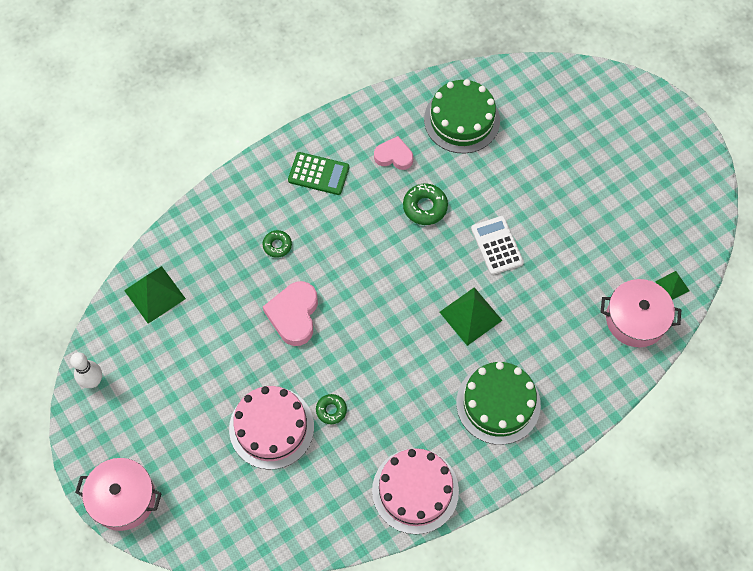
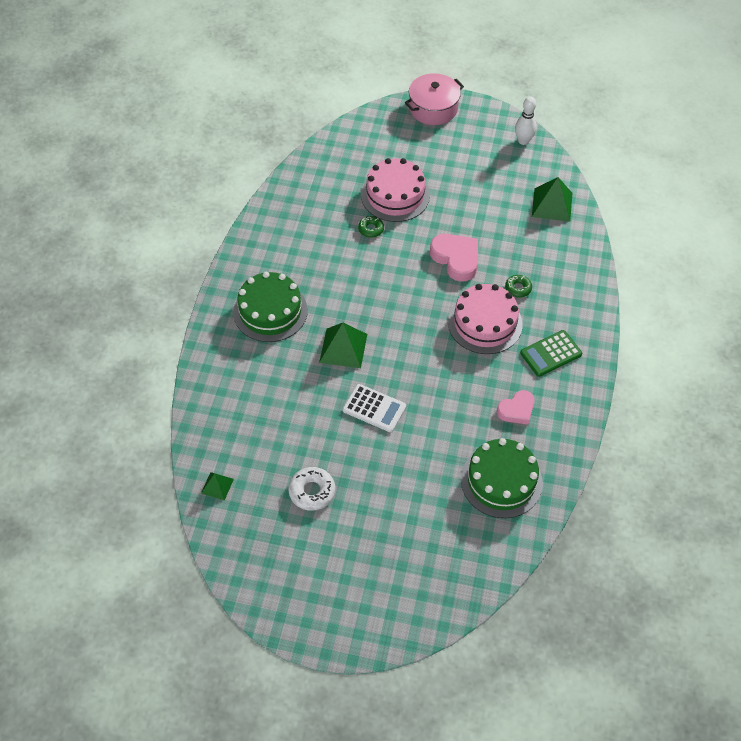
camera: 135 degrees right, 10 degrees down
(415, 490) = (274, 229): pink cake -> pink cake (485, 323)
(425, 207) = (453, 393): green donut -> none
(604, 223) = (312, 491): none -> white donut
(636, 319) = (224, 439): pink pot -> none

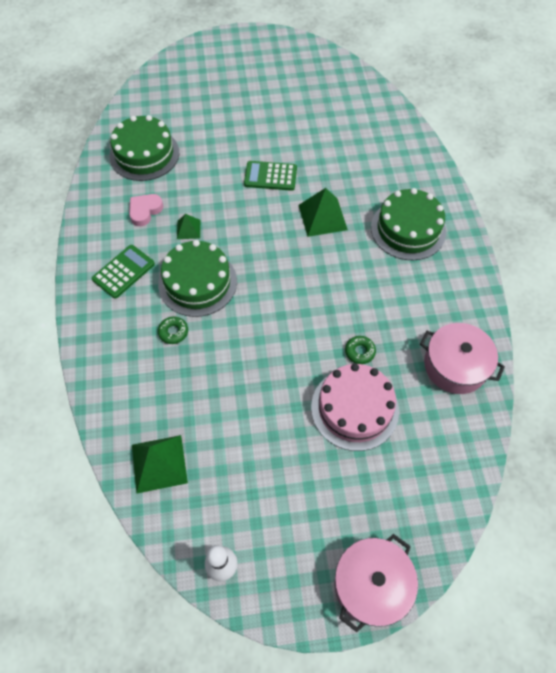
camera: 160 degrees right, 5 degrees up
(217, 486) = (362, 92): green pyramid -> green pyramid (188, 229)
(303, 199) = (455, 366): none -> pink pot
(312, 491) = (290, 107): white donut -> none
(374, 408) = (270, 176): white calculator -> green calculator
(456, 259) = (251, 346): pink heart -> none
(485, 323) = (197, 282): pink cake -> green cake

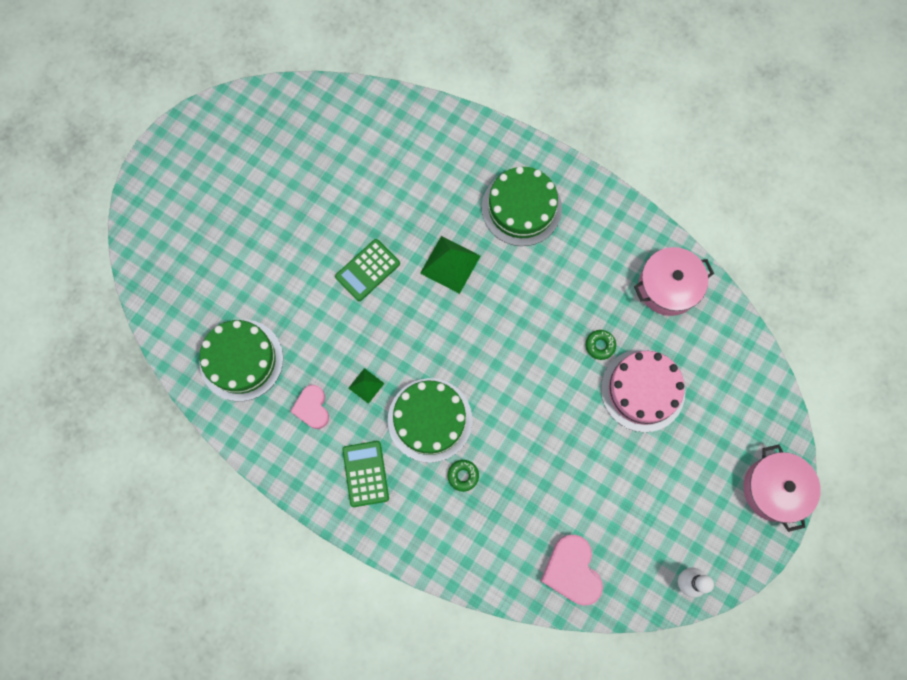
camera: 50 degrees left, 15 degrees up
(159, 463) = (571, 570): green pyramid -> pink heart

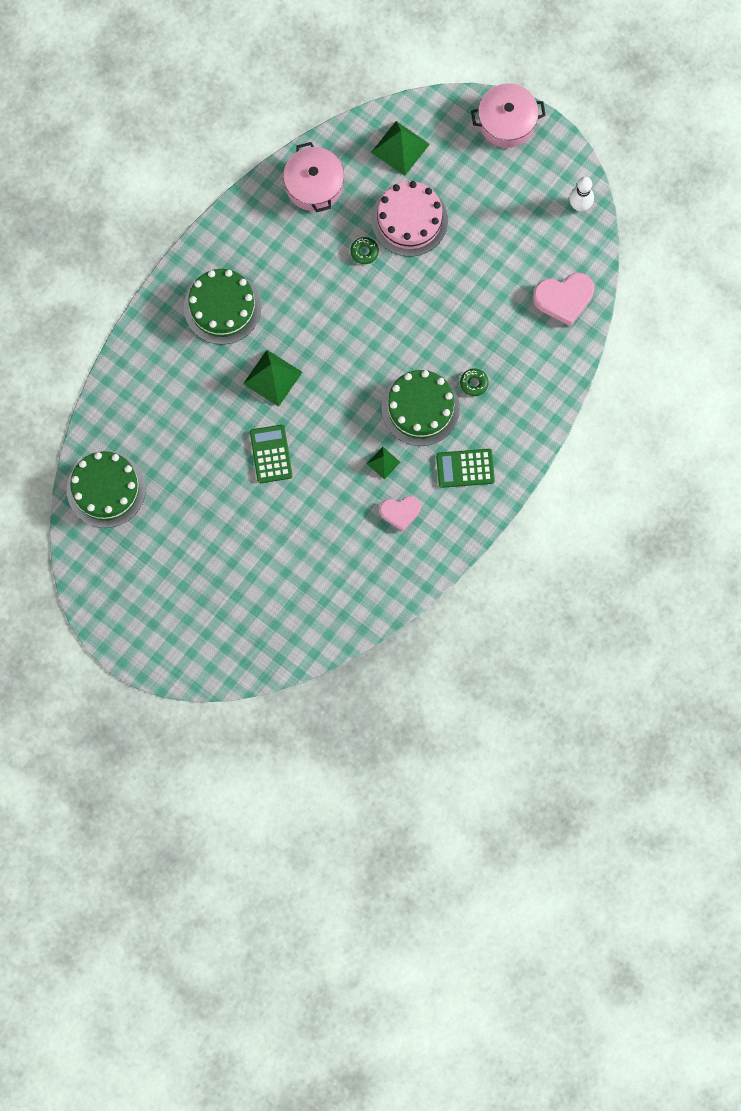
camera: 85 degrees left, 0 degrees up
(241, 360) = (348, 575): green cake -> green cake (106, 489)
(367, 270) = (271, 454): green calculator -> green calculator turned 150 degrees counterclockwise
(724, 373) = (400, 148): none -> green pyramid

